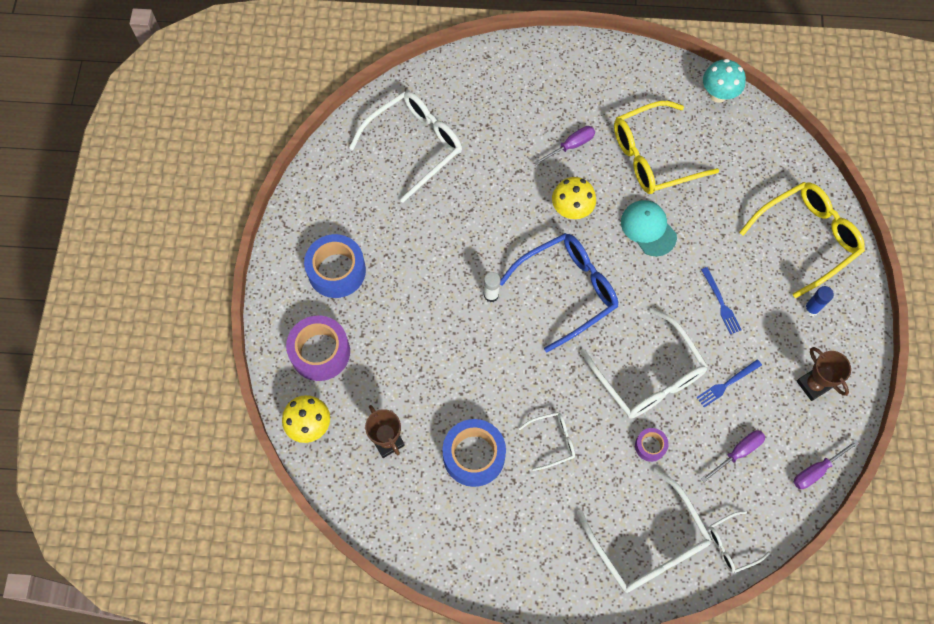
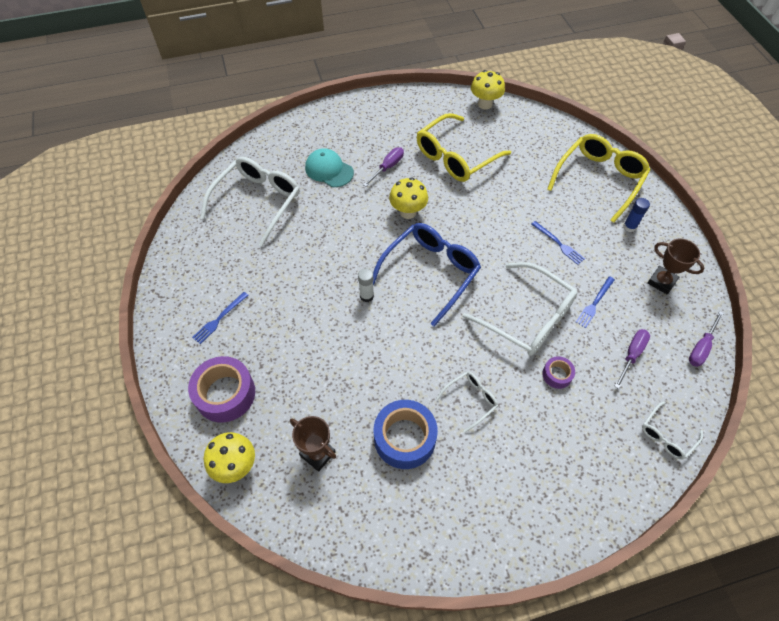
camera: 20 degrees left, 10 degrees down
(336, 271) = (219, 319): blue tape -> blue fork
(648, 228) = (475, 207): turquoise cap -> turquoise cap (329, 170)
(648, 542) = (595, 461): white glasses -> none
(718, 94) = (485, 104): turquoise mushroom -> yellow mushroom

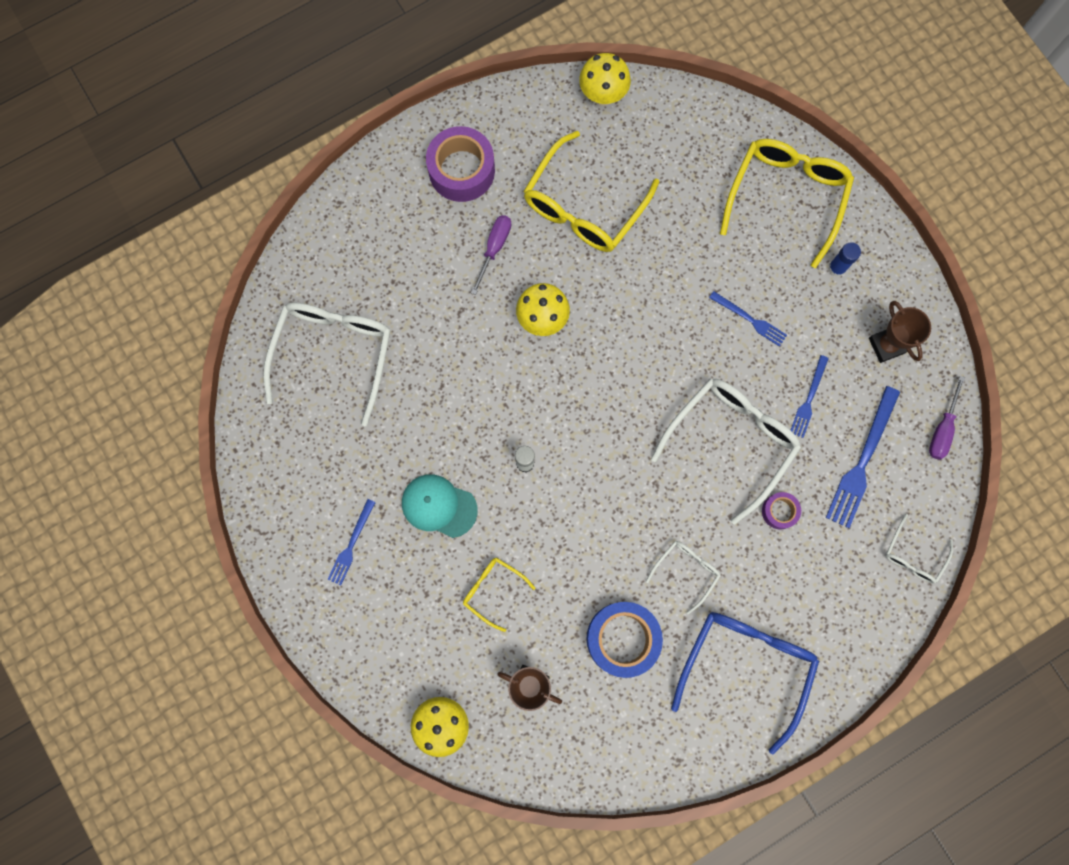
camera: 15 degrees left, 20 degrees up
(225, 394) = (397, 641): purple tape -> purple tape (461, 170)
(313, 376) = (493, 590): none -> yellow glasses
(329, 170) = (414, 274): turquoise cap -> turquoise cap (439, 506)
(430, 273) = (596, 407): blue glasses -> blue glasses (746, 666)
(527, 317) = (731, 442): white glasses -> white glasses turned 75 degrees counterclockwise
(631, 355) = (862, 461): purple screwdriver -> blue fork
(661, 282) = (886, 345): brown trophy -> brown trophy turned 45 degrees clockwise

